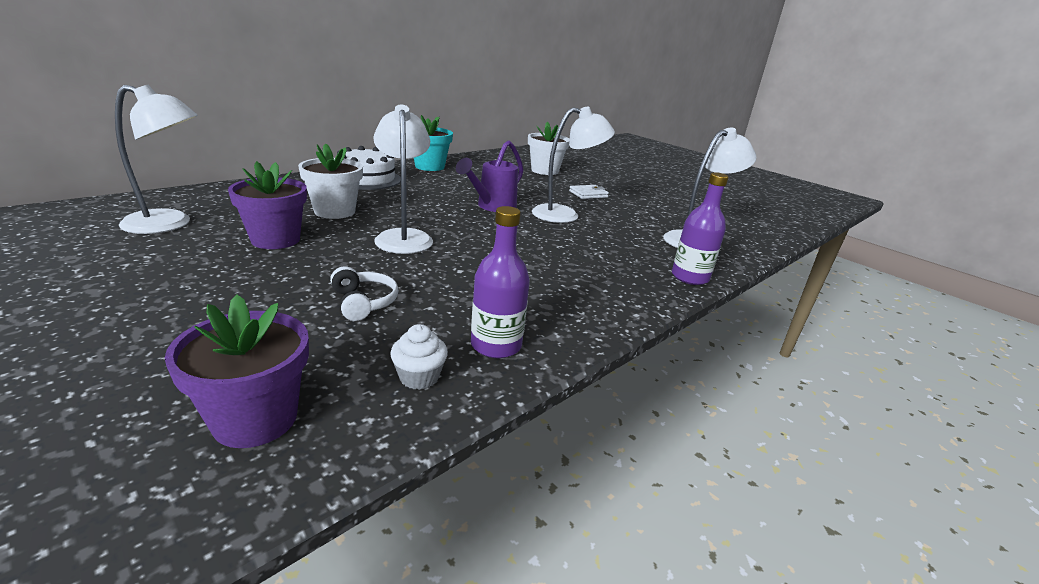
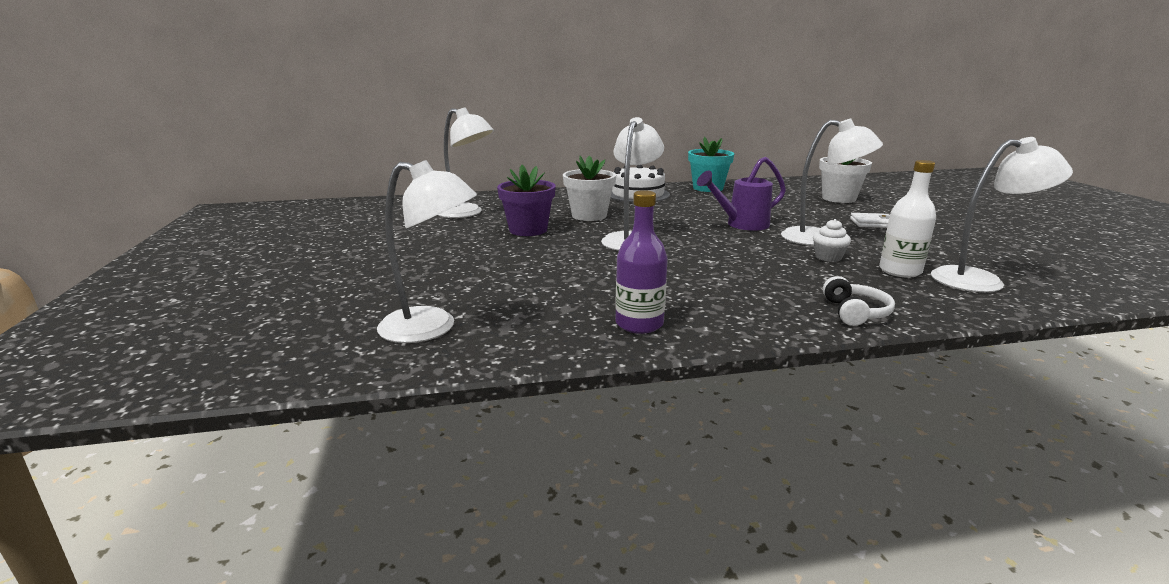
camera: 35 degrees right, 5 degrees down
(255, 419) = (431, 328): purple flower pot -> white lamp
(363, 302) = (557, 278): white headphones -> white headphones (855, 312)
(419, 377) = (556, 330): white cupcake -> white cupcake (828, 257)
(643, 240) = (900, 271): none -> white bottle
(690, 277) = (925, 311): purple bottle -> none

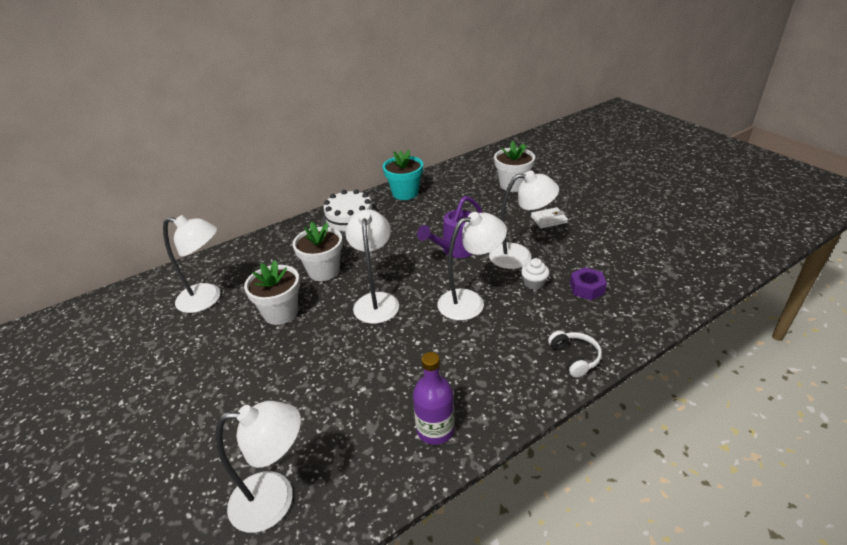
camera: 20 degrees left, 15 degrees up
(528, 230) = (281, 312): purple flower pot -> white flower pot
(900, 271) = (586, 288): white bottle -> purple nut
(980, 280) = (639, 285): white lamp -> white lamp (470, 301)

